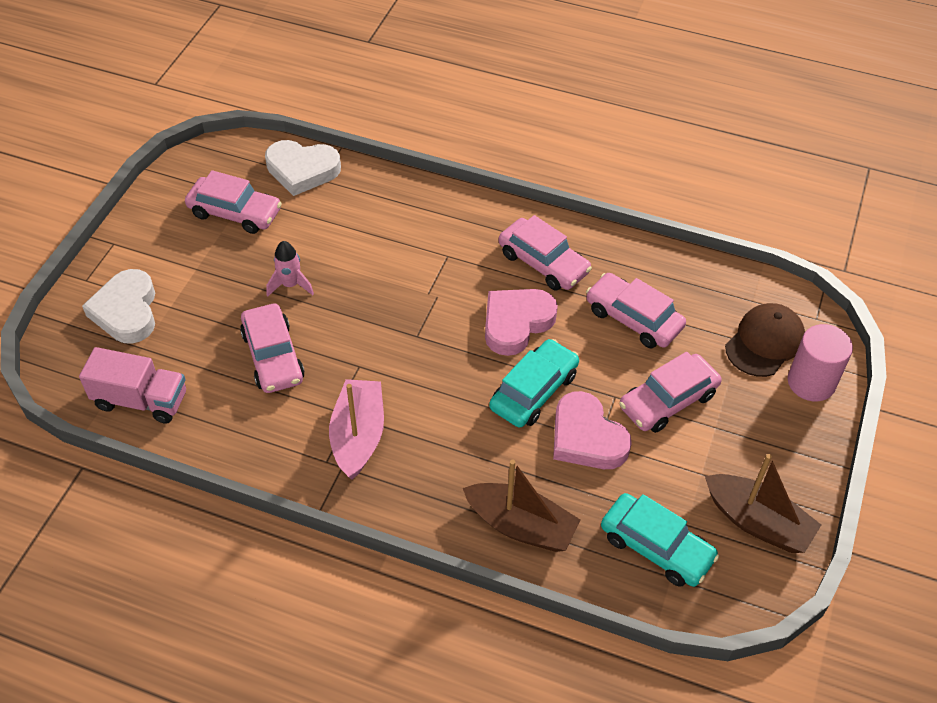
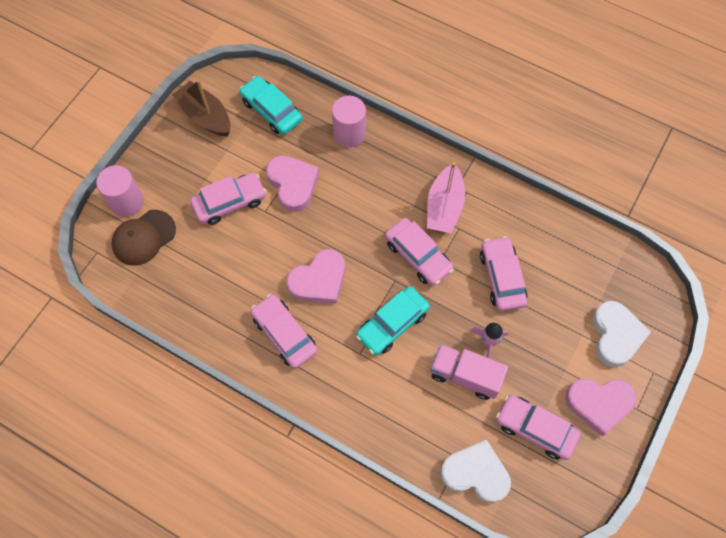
camera: 170 degrees left, 15 degrees up
(141, 400) = (594, 255): pink truck -> pink truck (465, 376)
(158, 242) = (599, 404): none -> pink heart
(521, 526) = (349, 134): brown boat -> pink cylinder
(534, 391) = (319, 222): turquoise car -> turquoise car (392, 324)
(633, 318) = (231, 271): pink car -> pink car (418, 256)

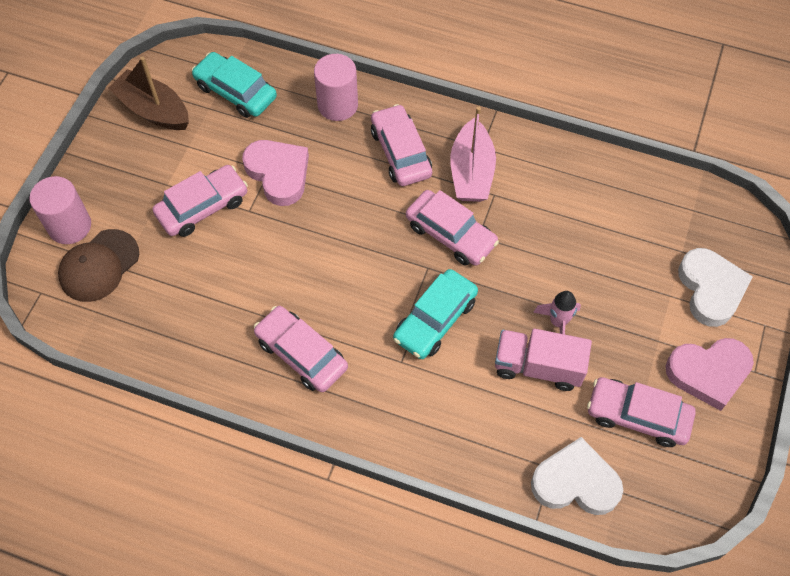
camera: 10 degrees left, 5 degrees down
(319, 280) = (333, 282): pink heart -> none
(502, 277) = (559, 244): pink car -> pink car (401, 152)

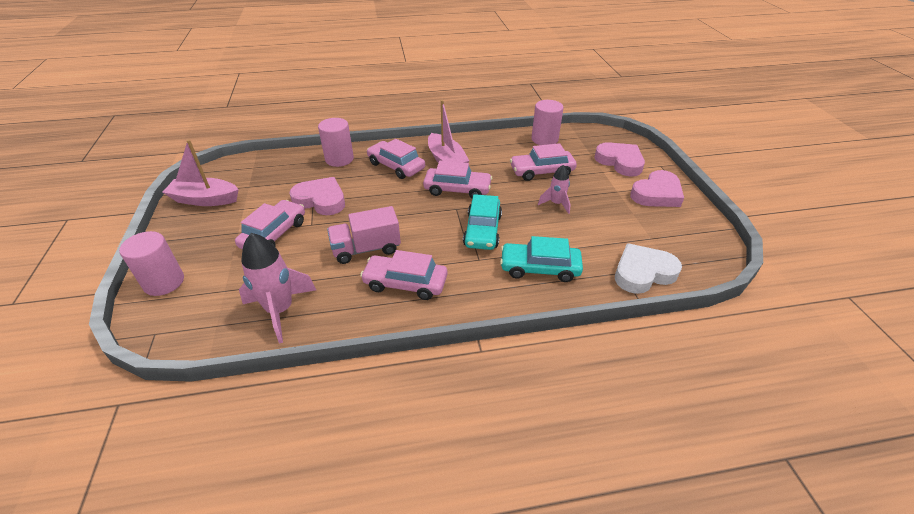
camera: 30 degrees left, 20 degrees down
(99, 266) = (203, 296): brown cap -> none
(153, 110) = (205, 199): brown boat -> pink boat
(161, 324) = (280, 310): none -> pink rocket
(236, 92) = (264, 173): turquoise car -> turquoise car (540, 268)
(538, 367) = (565, 227): pink truck -> pink truck (366, 249)
(637, 416) = (642, 226): pink car -> pink car (542, 171)
(638, 191) = (544, 139): none -> pink cylinder
(710, 289) = (620, 162): white heart -> pink heart

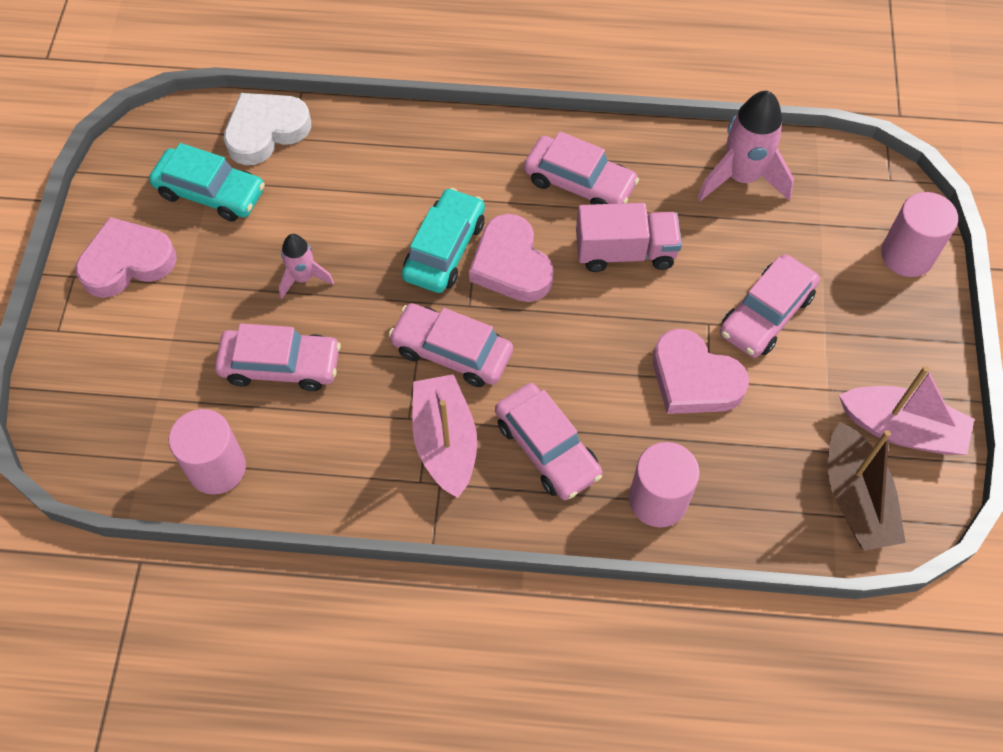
camera: 165 degrees left, 20 degrees up
(240, 173) = (855, 498): none -> brown boat
(540, 268) = (394, 167): turquoise car -> turquoise car (210, 192)
(620, 162) = (122, 357): pink heart -> pink heart (511, 265)
(643, 272) = (266, 131): white heart -> white heart turned 150 degrees clockwise

